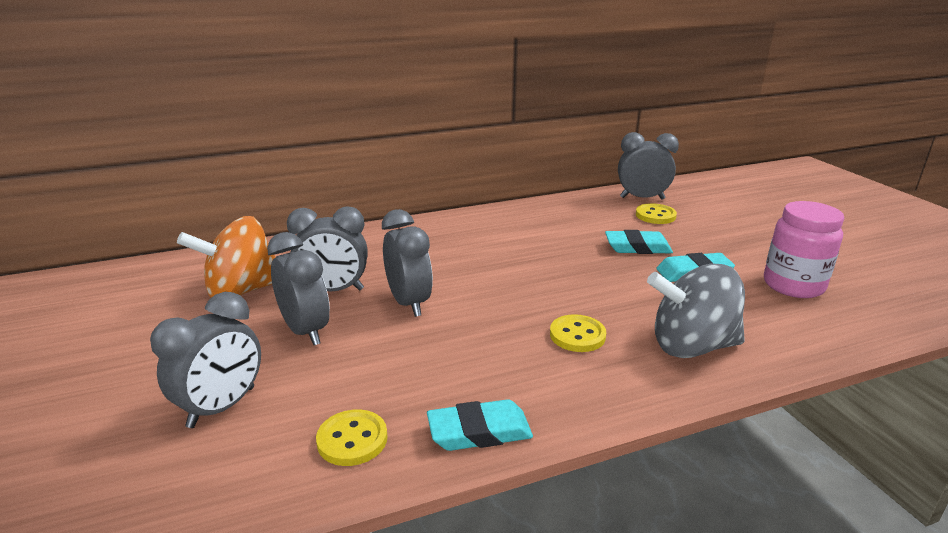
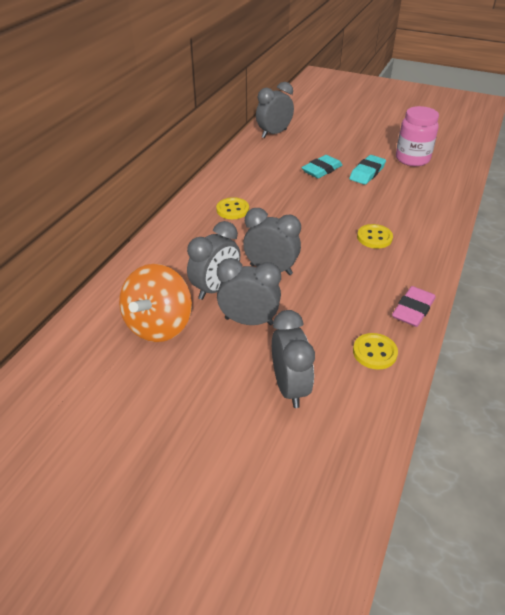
camera: 45 degrees left, 15 degrees up
(479, 431) = (413, 310): turquoise eraser -> pink eraser
(655, 215) = (298, 143): yellow button -> yellow button (232, 210)
(691, 346) = (422, 215): grey spinning top -> none

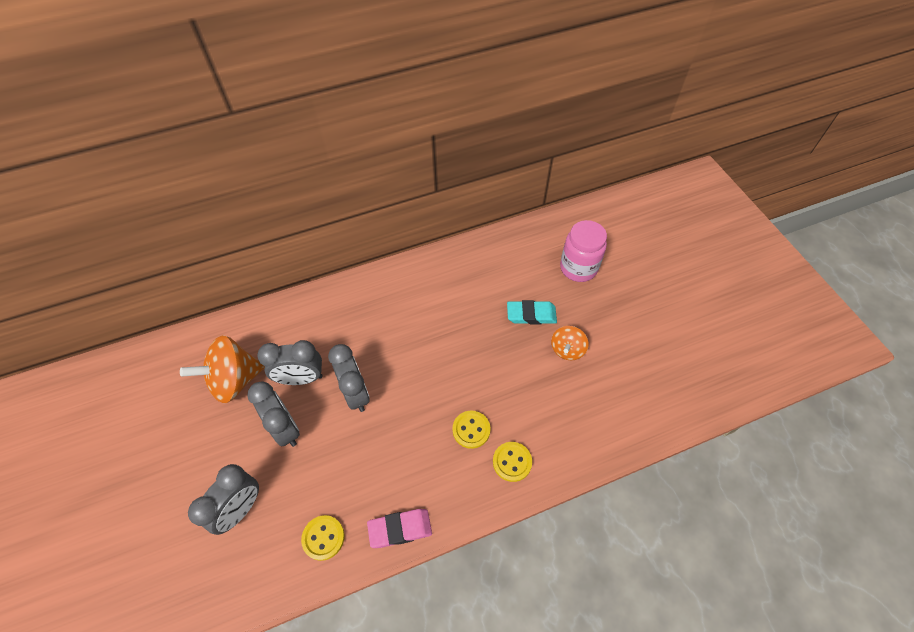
camera: 45 degrees right, 15 degrees up
(232, 210) = (404, 306): yellow button -> yellow button (512, 462)
(274, 133) = (548, 237): grey clock -> none
(367, 173) = (567, 350): turquoise eraser -> orange spinning top
(412, 159) = (636, 366): pink jar -> pink jar (578, 268)

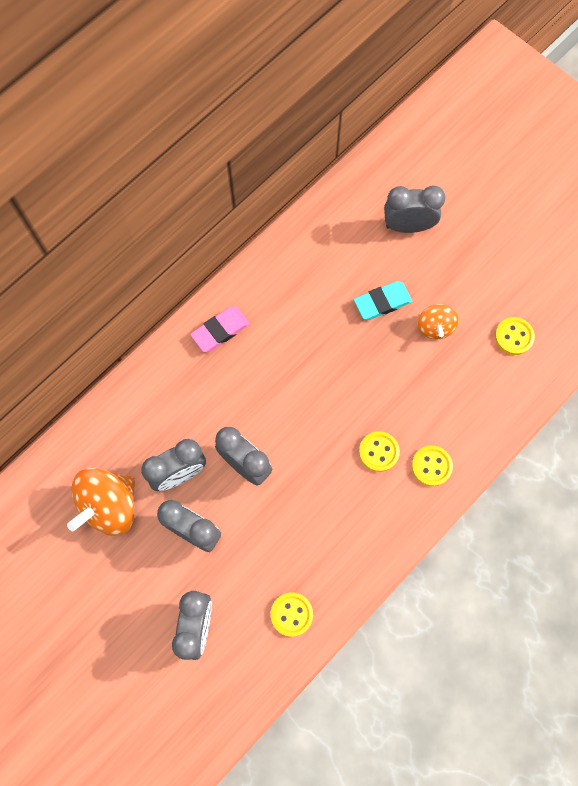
camera: 25 degrees left, 15 degrees up
(400, 529) = (358, 574): pink eraser -> pink eraser (220, 331)
(578, 268) = (408, 226): pink jar -> grey clock
(634, 383) = (514, 336): none -> yellow button

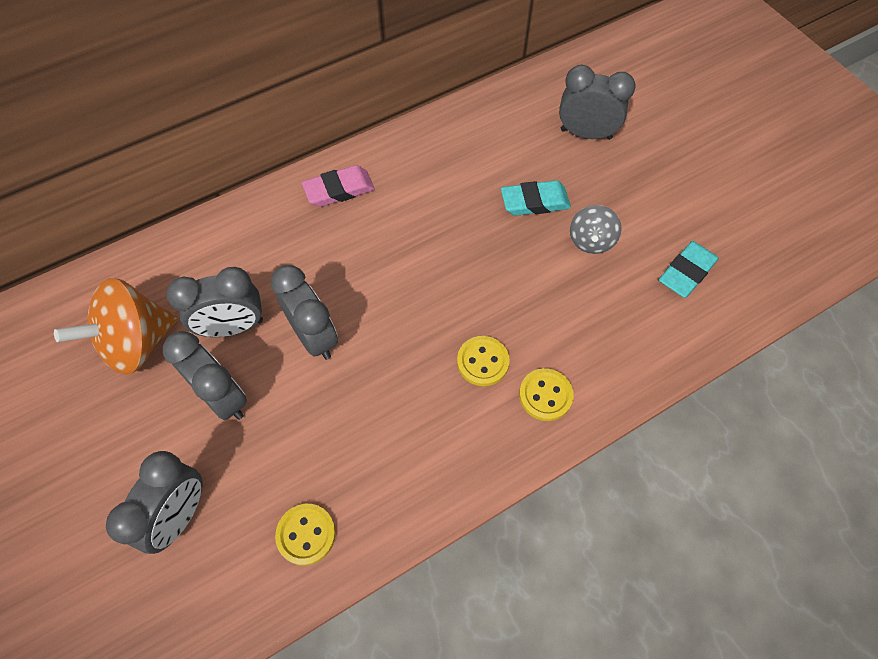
camera: 15 degrees right, 10 degrees down
(435, 327) = (591, 241): orange spinning top -> grey spinning top
(514, 336) = (686, 272): yellow button -> turquoise eraser

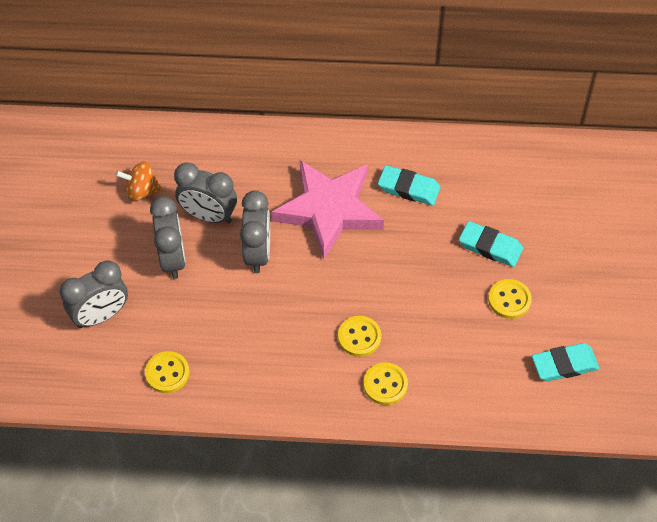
camera: 35 degrees right, 5 degrees down
(137, 343) = (141, 191): orange spinning top -> orange spinning top, size x0.57
(339, 190) = (349, 157): pink eraser -> none
(356, 251) = (329, 210): none -> pink star
(418, 189) = (408, 188): none -> turquoise eraser
(586, 134) = (577, 216): grey clock -> none
(591, 241) = (509, 300): grey spinning top -> yellow button

